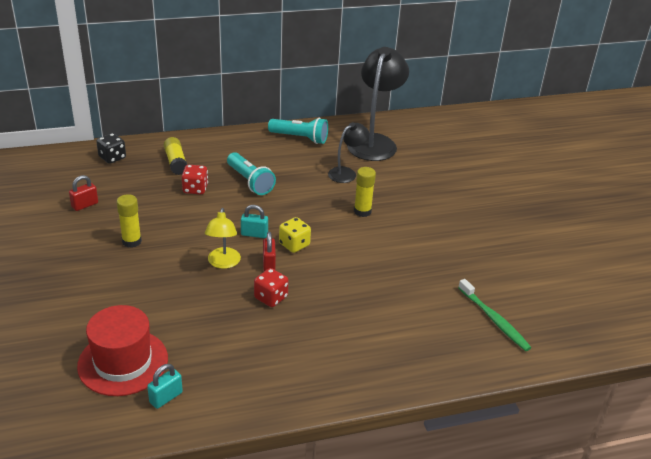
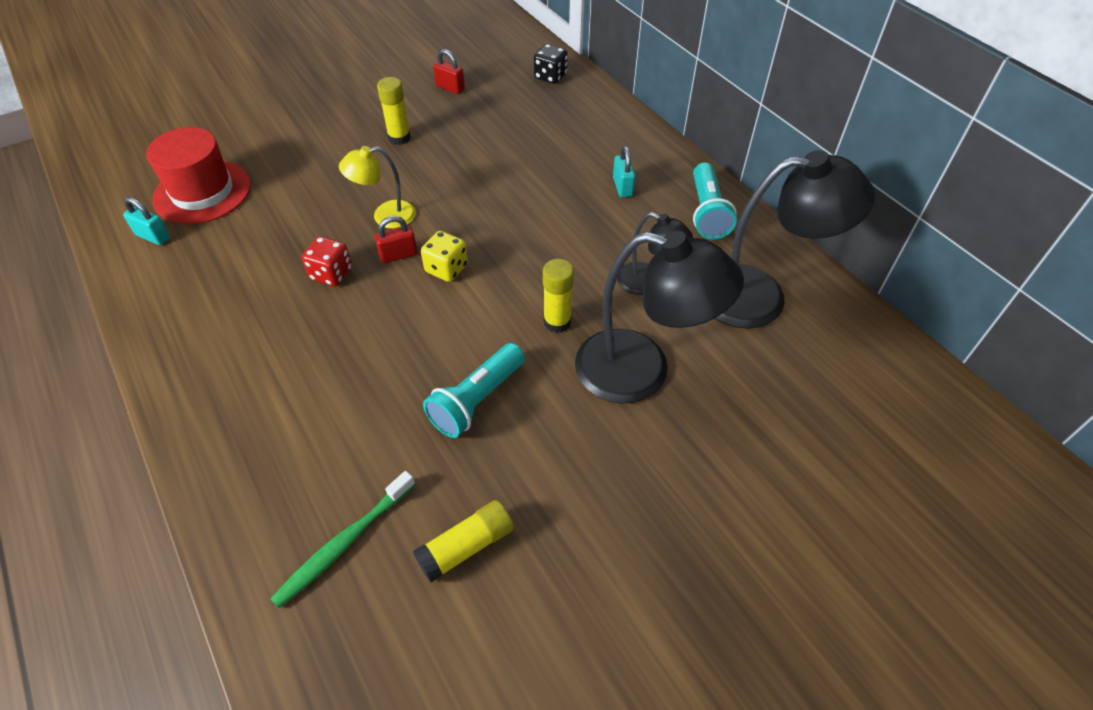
camera: 75 degrees right, 15 degrees up
(176, 162) = (571, 122): yellow glue stick -> yellow glue stick (466, 547)
(195, 189) = (523, 153): red dice -> none
(250, 182) = (566, 193): turquoise flashlight -> turquoise flashlight (476, 400)
(254, 234) = (453, 227): turquoise padlock -> turquoise padlock (622, 187)
(411, 192) = (641, 371): none -> black lamp

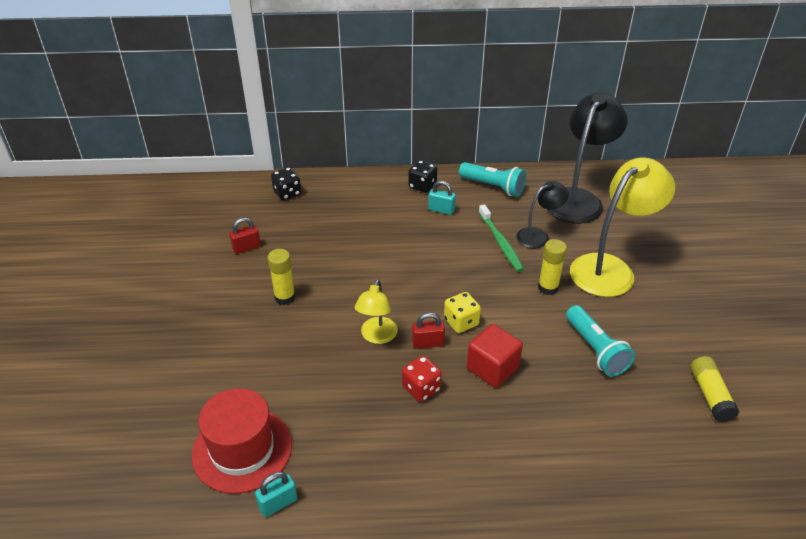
camera: 60 degrees left, 10 degrees down
(343, 544) = (686, 457): green toothbrush -> green toothbrush (501, 243)
(391, 318) = (492, 368): none -> red cube
(398, 255) = (428, 343): red padlock -> red padlock turned 75 degrees clockwise
(641, 371) = (610, 269): black lamp -> yellow lamp
(652, 157) = (422, 186): none -> black dice

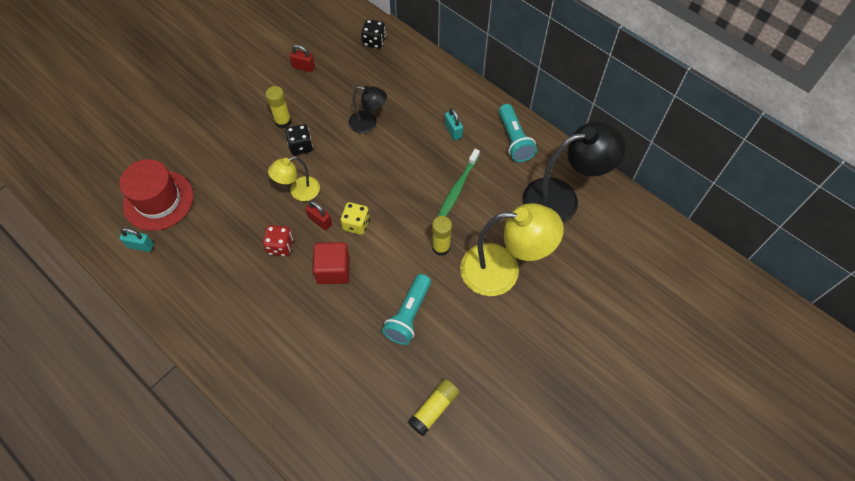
camera: 45 degrees right, 20 degrees up
(422, 186) = (466, 101): black dice -> black dice (301, 146)
(538, 236) = (490, 204): black lamp -> black lamp (368, 124)

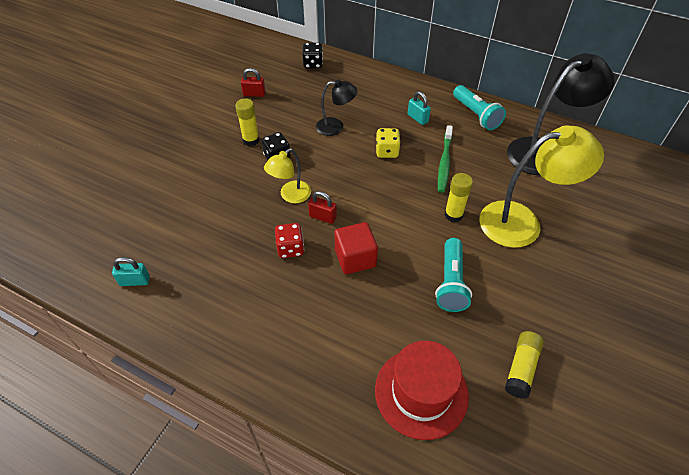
camera: 15 degrees left, 10 degrees down
(158, 200) = (142, 233): red hat -> red hat (421, 392)
(356, 224) = (360, 212): yellow dice -> yellow dice (387, 151)

